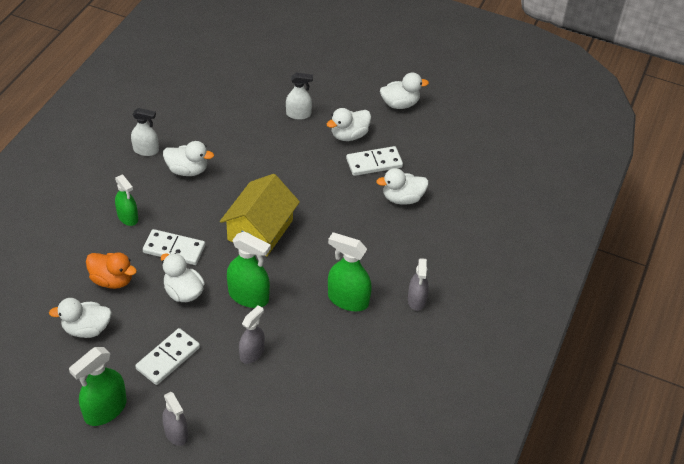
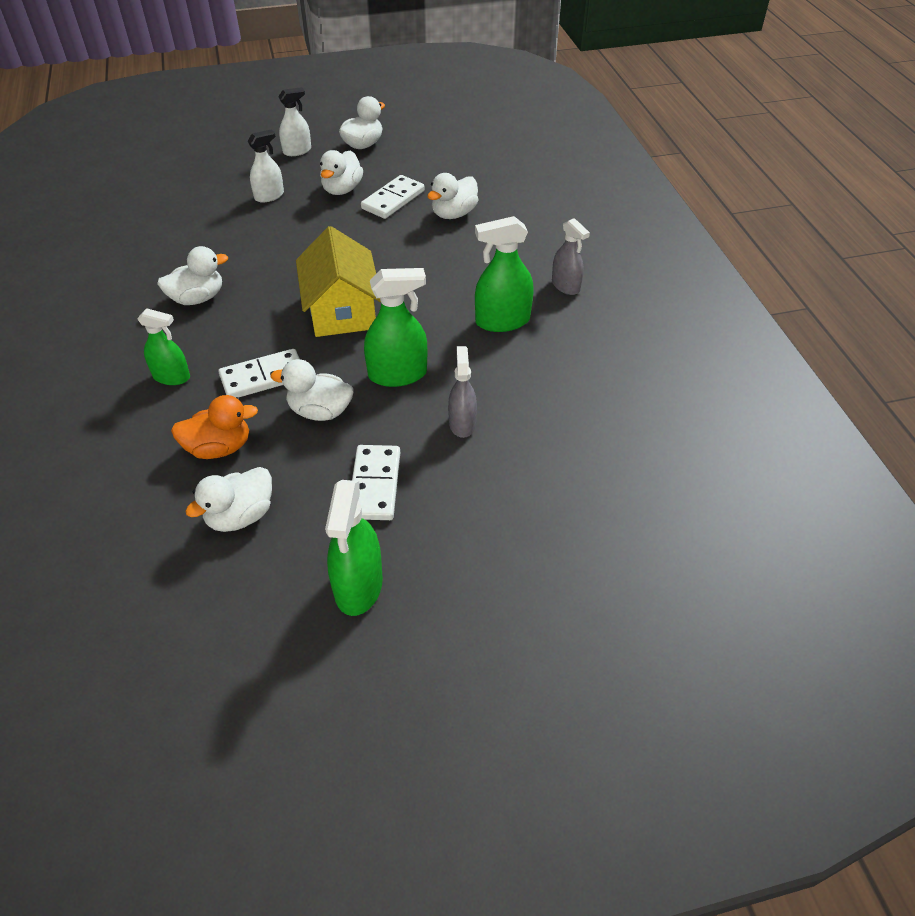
camera: 35 degrees left, 0 degrees up
(146, 150) = (125, 304): white spray bottle -> white spray bottle (297, 151)
(176, 433) = (470, 554): grey spray bottle -> none

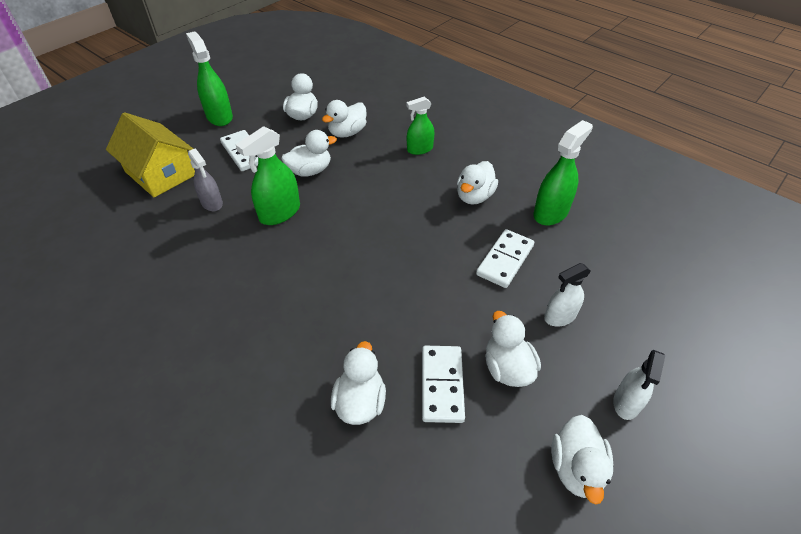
camera: 145 degrees right, 0 degrees up
(219, 448) = (347, 133): orange duck -> white duck
(263, 377) = (366, 172): white domino -> white domino (505, 260)
(269, 196) = (560, 316): white spray bottle -> white spray bottle turned 45 degrees clockwise
(341, 310) = (364, 238): yellow house -> yellow house (160, 173)
(502, 321) = (226, 292): green spray bottle -> green spray bottle (551, 213)
(566, 286) = (182, 362): grey spray bottle -> none

